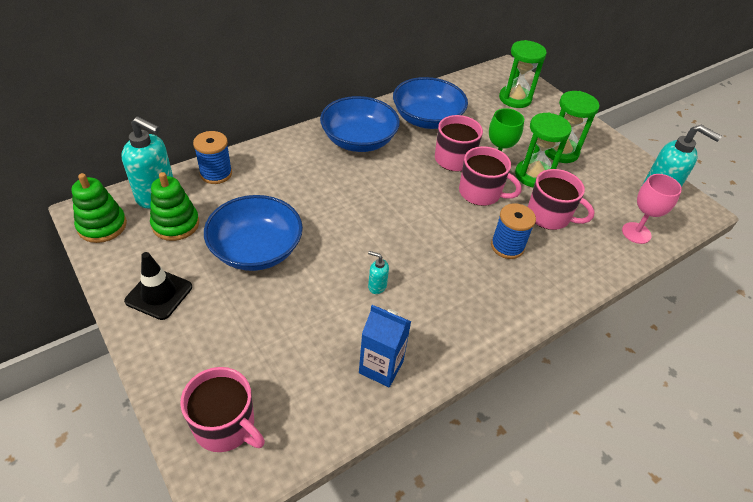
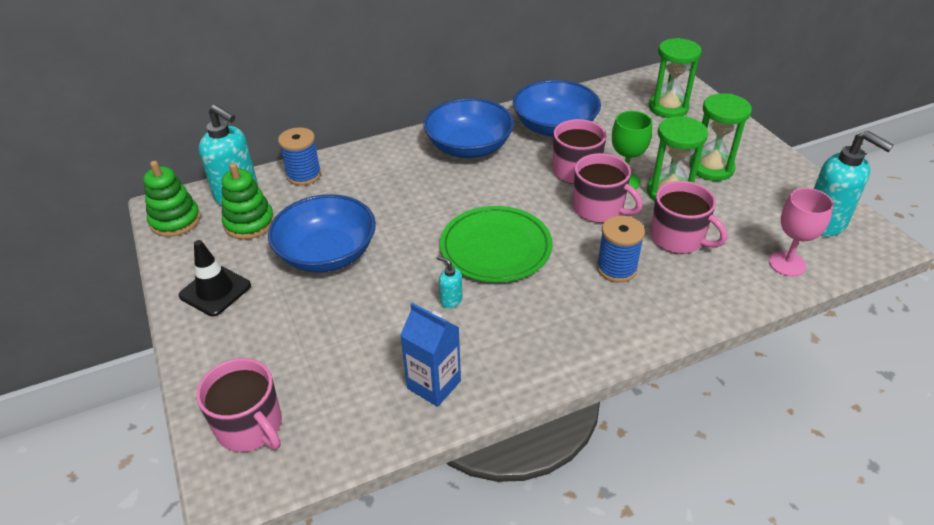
camera: 15 degrees right, 5 degrees down
(403, 234) = (495, 248): none -> green plate

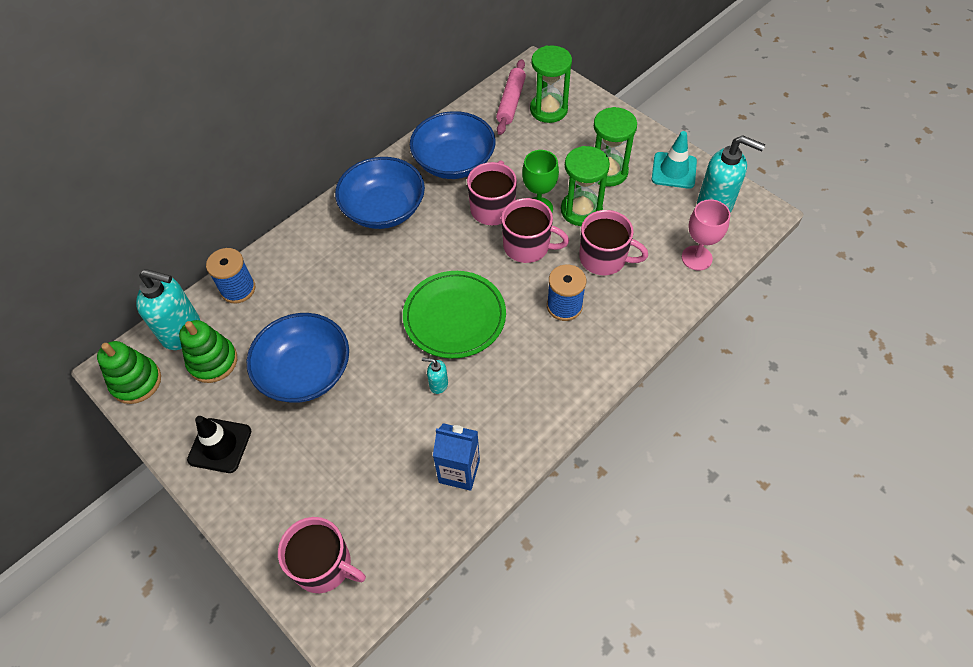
camera: 20 degrees left, 15 degrees up
(632, 95) = (511, 102): none -> pink rolling pin
(787, 183) = (674, 170): none -> turquoise traffic cone

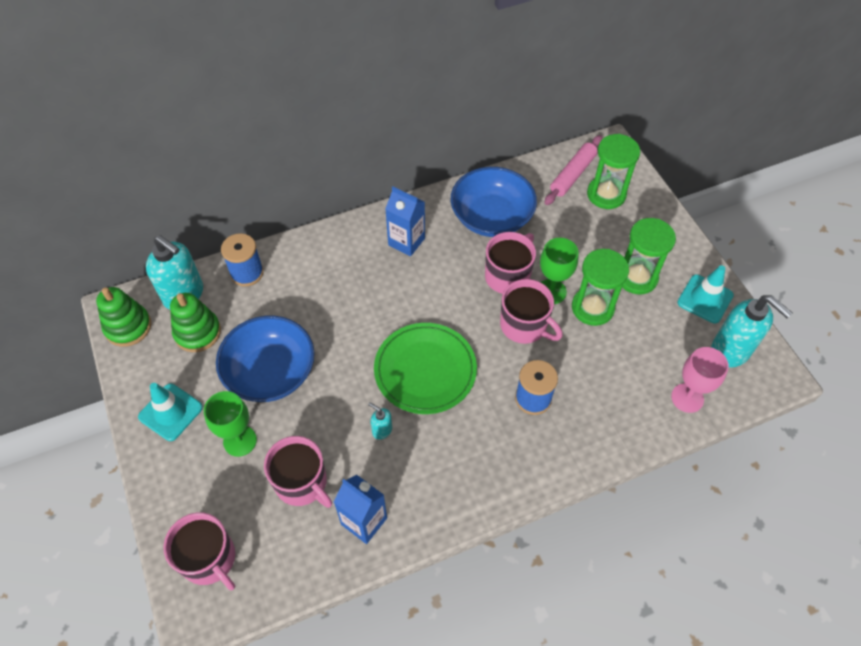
camera: 20 degrees right, 0 degrees up
(220, 445) = (170, 412): black traffic cone -> turquoise traffic cone
(304, 445) = (240, 441): none -> green goblet
(383, 209) = (406, 241): blue bowl -> blue carton
(604, 258) = (593, 364): pink mug -> pink mug (302, 483)

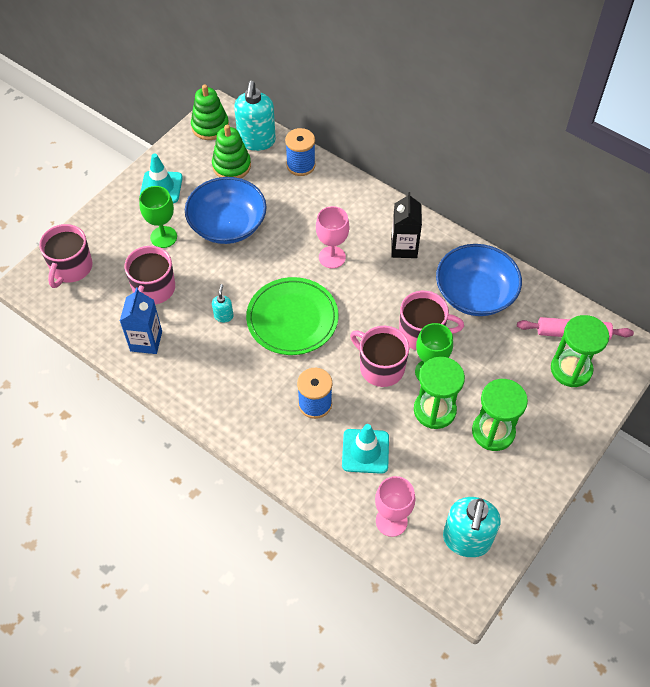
camera: 60 degrees right, 0 degrees up
(376, 302) = (332, 257): none -> pink goblet
(406, 241) = (404, 247): blue carton -> black carton
(524, 325) = (380, 367): pink mug -> pink mug turned 120 degrees clockwise
(705, 299) = (510, 497): turquoise traffic cone -> turquoise traffic cone (365, 451)

